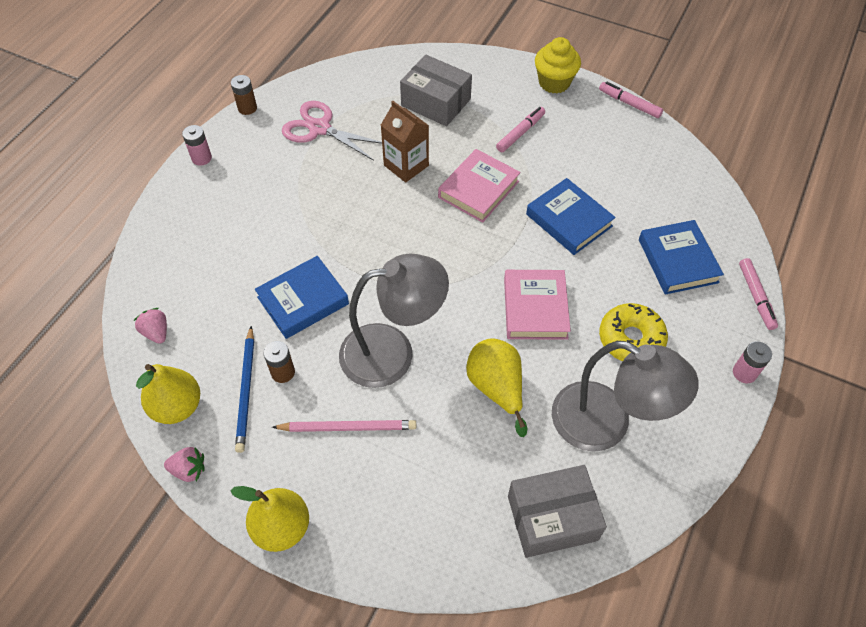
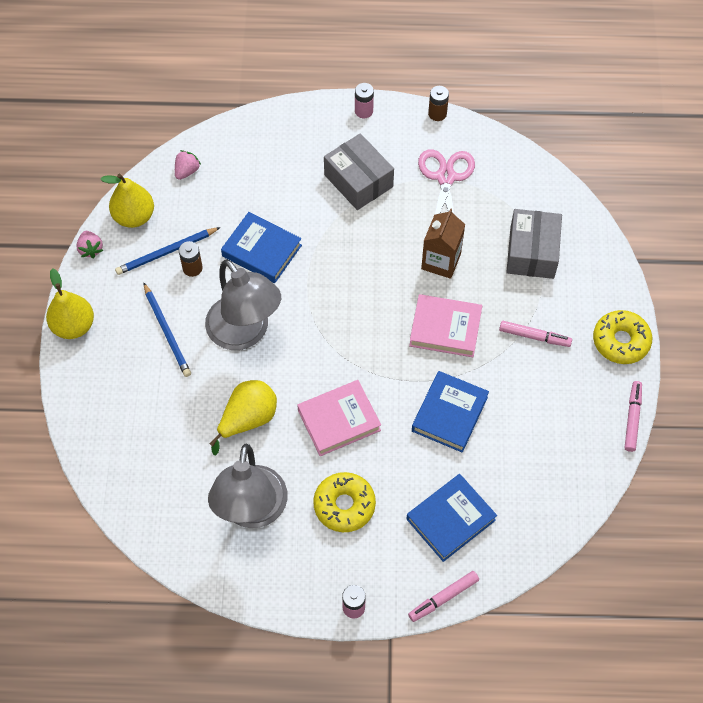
camera: 65 degrees right, 5 degrees up
(347, 427) = (167, 331): pink pencil -> blue pencil
(552, 518) = (154, 498): grey box -> grey box (358, 181)
(554, 82) = (620, 341): yellow cupcake -> yellow donut

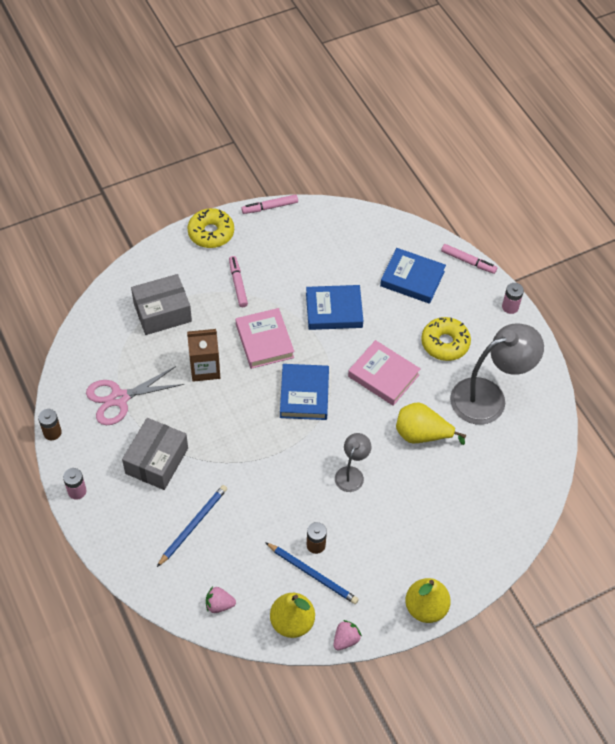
camera: 120 degrees left, 5 degrees down
(167, 331) = (385, 532): blue pencil -> blue pencil (193, 525)
(245, 333) = (351, 474): grey lamp -> grey lamp, size x0.51
(262, 251) = (268, 500): blue book -> blue book (304, 394)

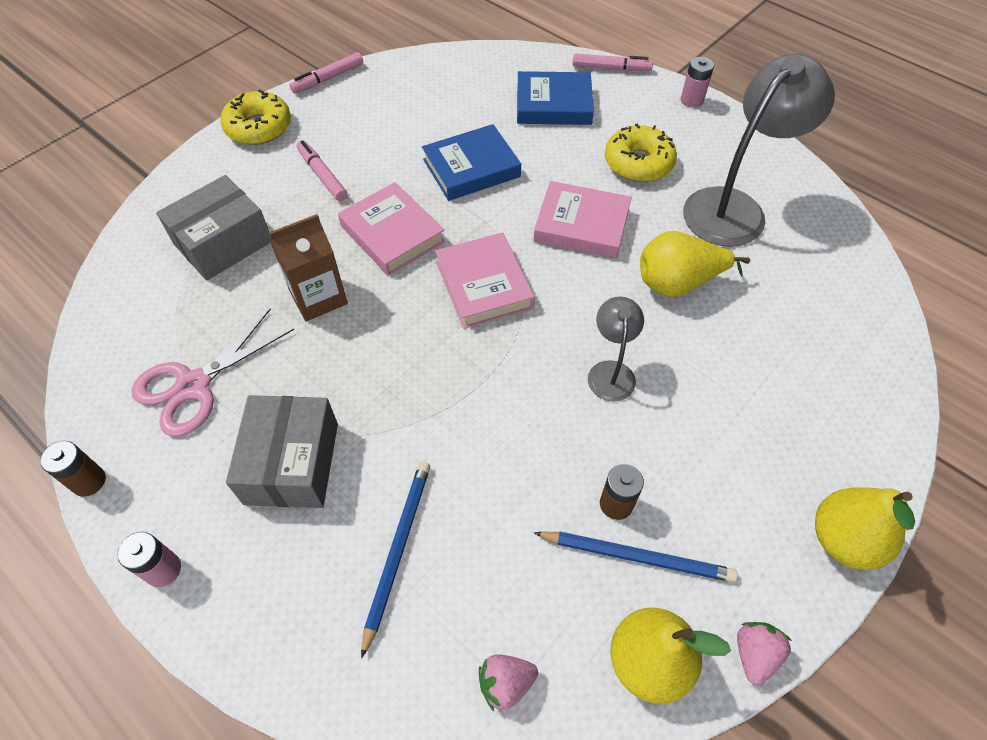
camera: 20 degrees left, 0 degrees up
(304, 394) = (484, 285): blue book -> pink book

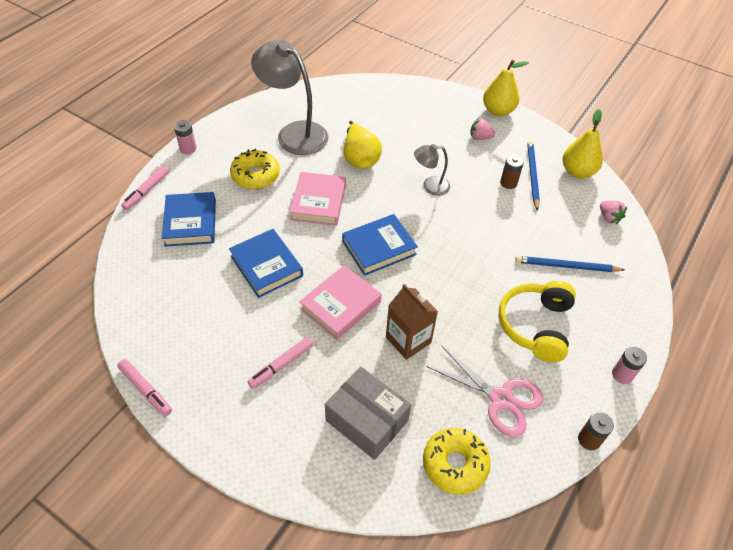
camera: 100 degrees left, 5 degrees down
(259, 127) = (219, 433): yellow donut -> yellow donut (455, 464)
(292, 463) = (535, 326): grey box -> yellow headphones
(484, 285) = (379, 248): pink book -> blue book
(611, 68) = (146, 191): pink marker -> pink marker turned 150 degrees counterclockwise
(754, 654) = (559, 140): pink strawberry -> pink strawberry (480, 137)

